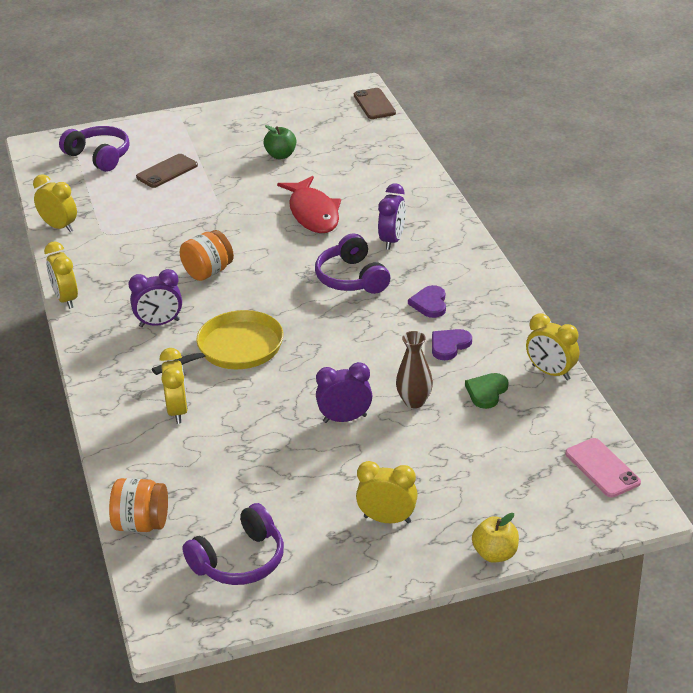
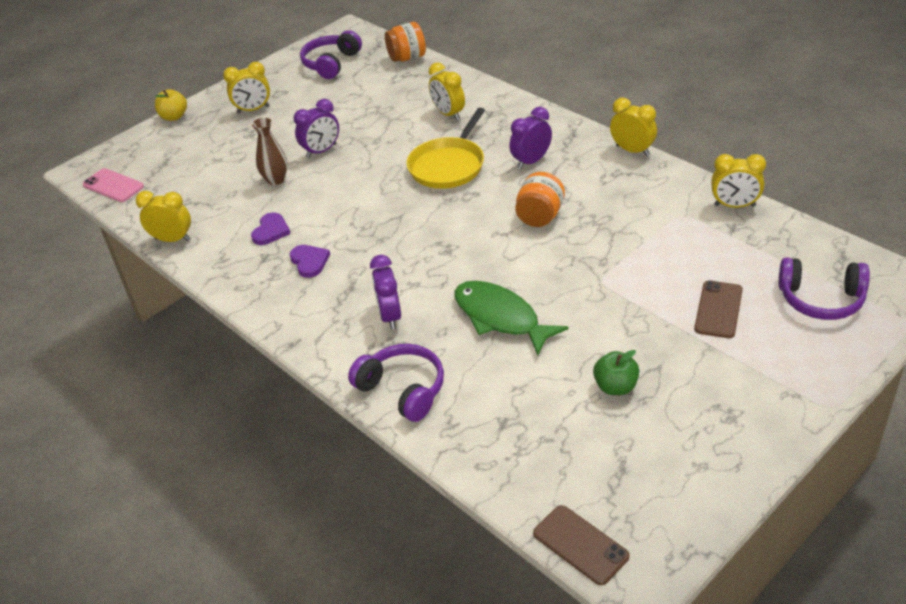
camera: 155 degrees right, 5 degrees up
(313, 213) = (500, 317): red fish -> green fish
(352, 278) = (400, 260): purple headphones -> purple headphones (402, 390)
(486, 392) = (221, 206): green heart -> none

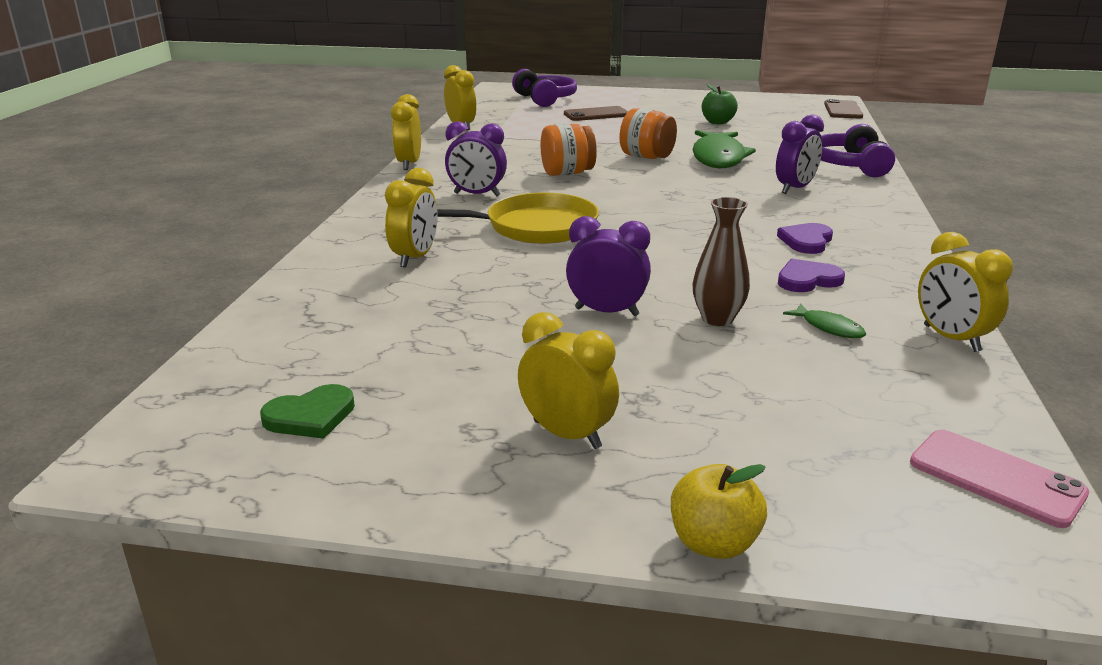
camera: 130 degrees left, 15 degrees down
(113, 186) = (996, 478): pink phone -> pink phone turned 45 degrees counterclockwise
(227, 208) = (829, 327): none -> green fish
(331, 63) = (310, 416): purple headphones -> green heart
(407, 58) = (246, 341): orange jar -> orange jar (646, 157)

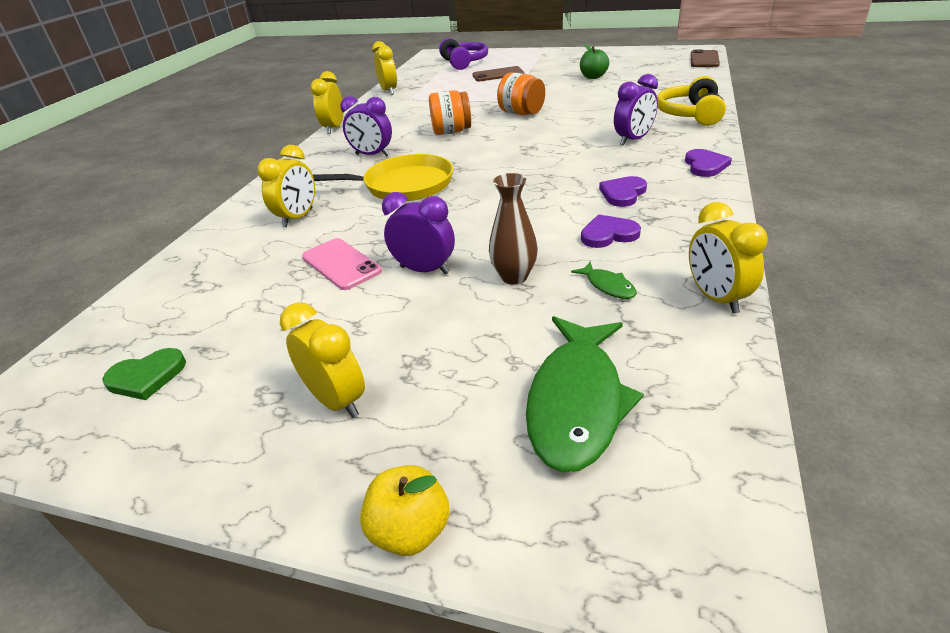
camera: 10 degrees right, 10 degrees up
(718, 158) = (580, 111): green fish -> green fish (577, 402)
(850, 165) = (690, 114): purple headphones -> yellow headphones
(888, 216) = (705, 165): none -> purple heart
(996, 478) = (703, 463): pink phone -> pink phone (341, 264)

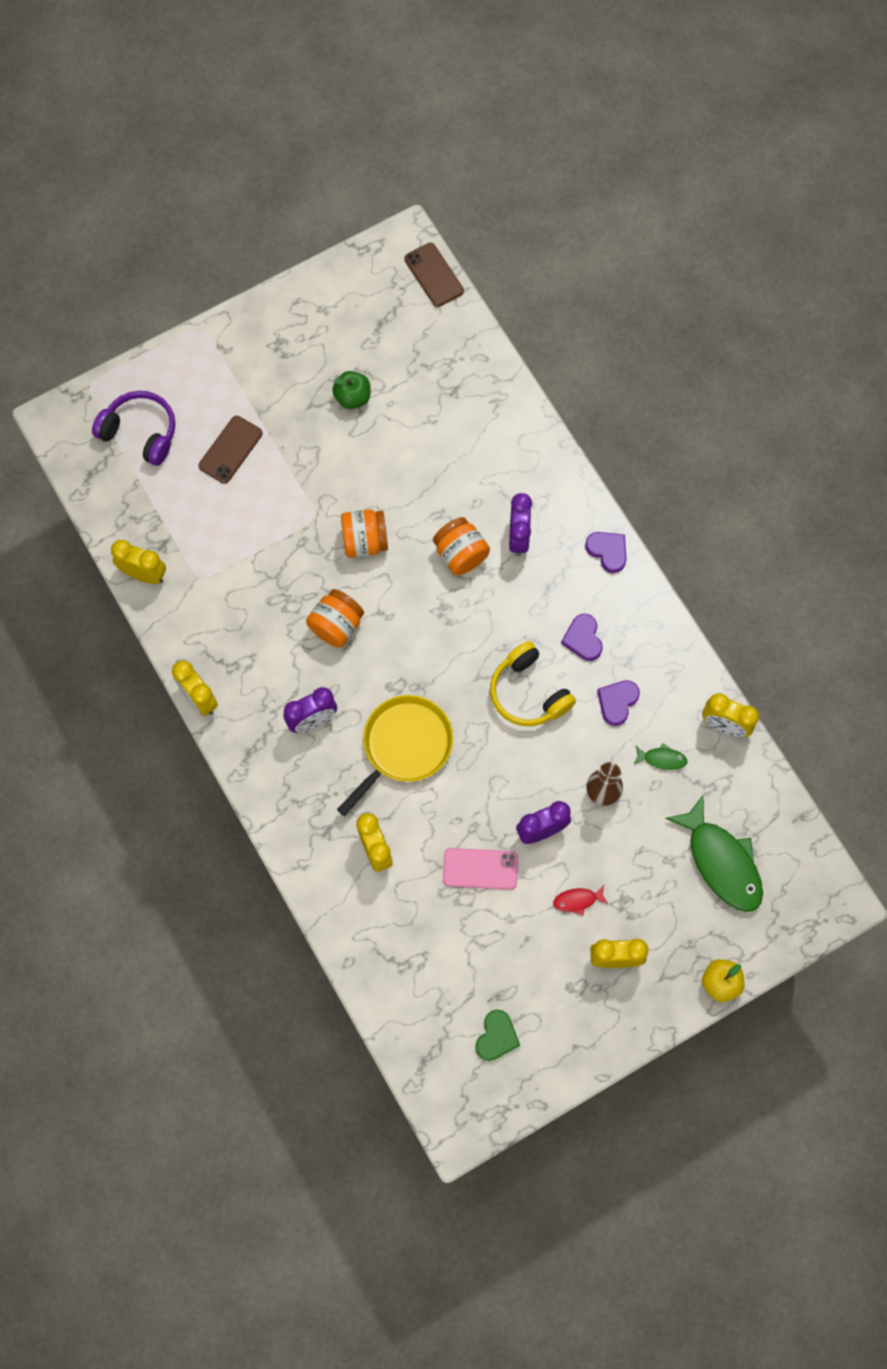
camera: 50 degrees left, 35 degrees up
(378, 331) = (577, 900): none -> red fish
(577, 134) = (460, 554): none -> orange jar
(690, 114) = (526, 449): yellow headphones -> yellow headphones (528, 692)

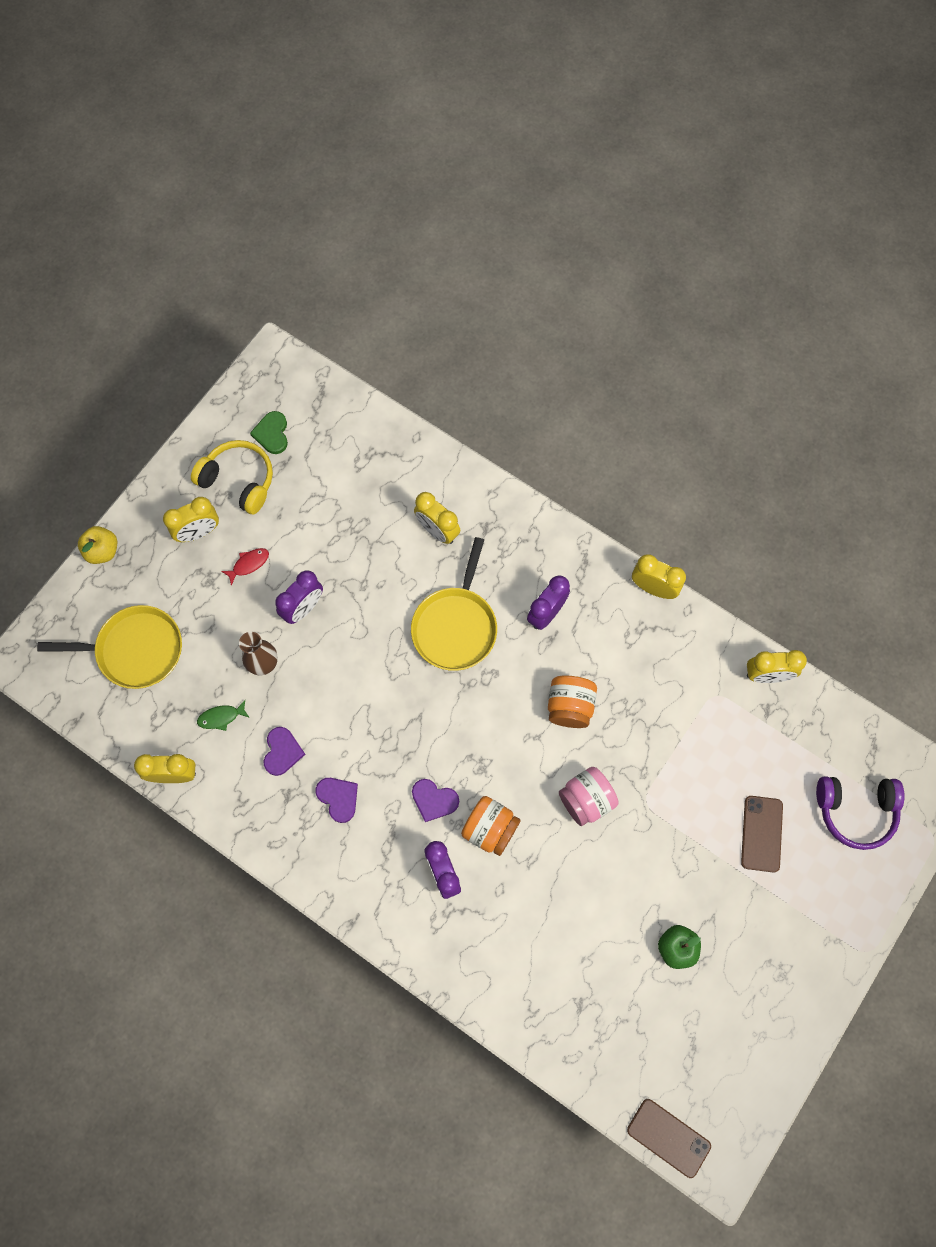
camera: 155 degrees right, 0 degrees up
(364, 541) = (586, 800): orange jar -> pink jar
(480, 869) = (342, 554): pink phone -> none
(528, 692) = (367, 724): yellow headphones -> yellow headphones (238, 481)
(608, 551) = (351, 899): purple heart -> purple heart (434, 800)
(721, 862) = (135, 650): green fish -> yellow pan

